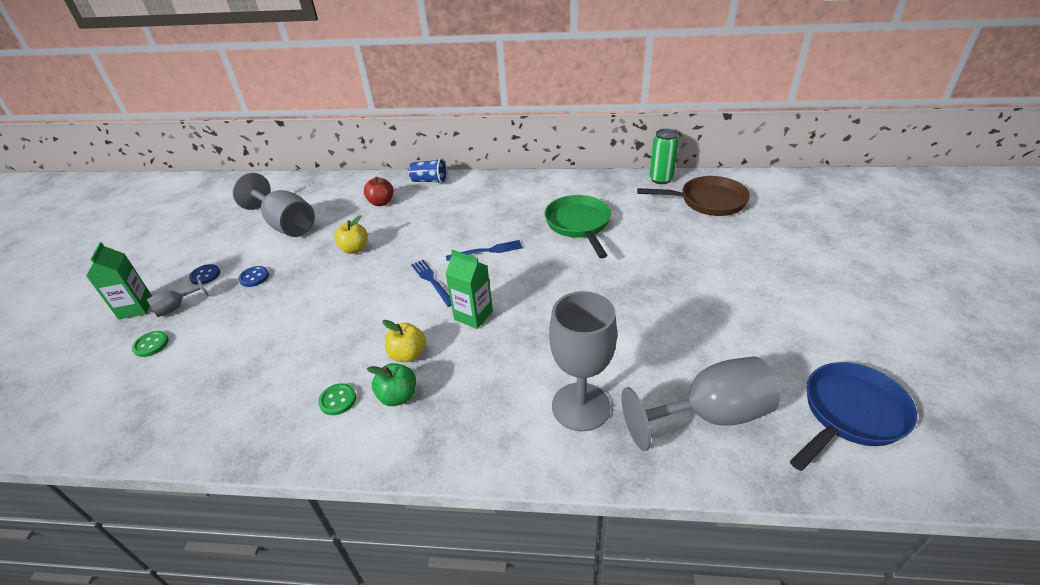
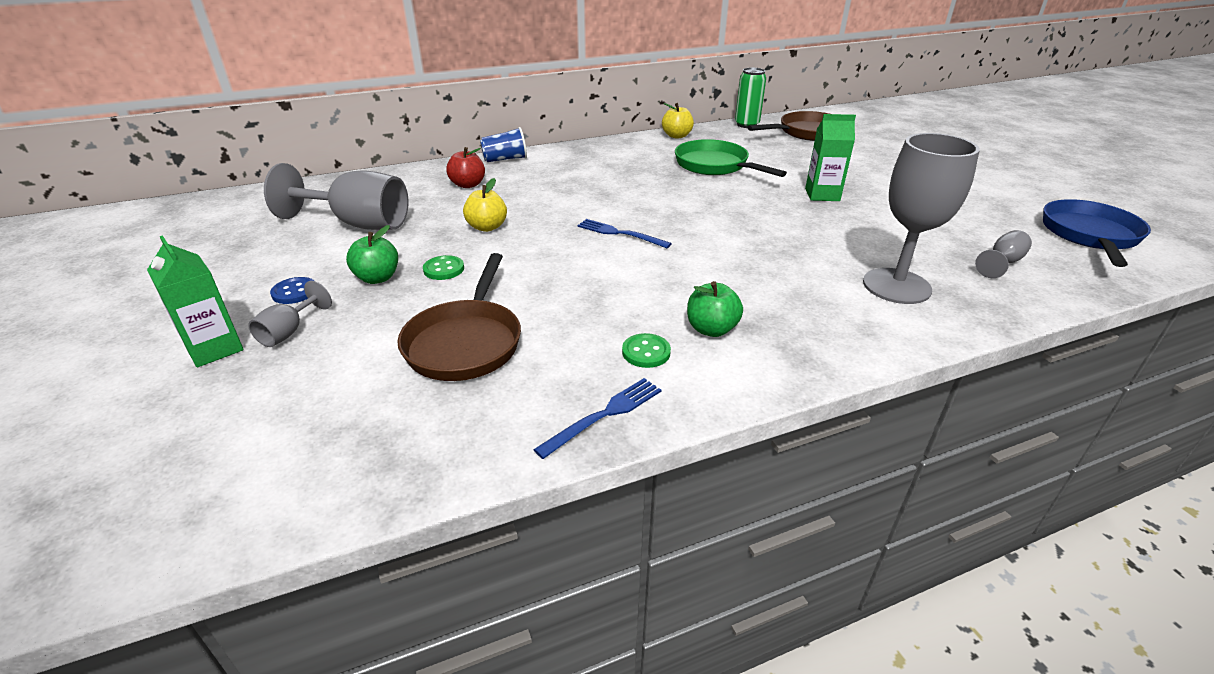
camera: 30 degrees left, 5 degrees down
(151, 345) = (297, 377): green button -> green button (444, 269)
(250, 350) = (466, 342): none -> brown pan
(254, 277) = (377, 278): blue button -> green apple
(408, 354) = (675, 295): yellow apple -> yellow apple (677, 136)
(473, 315) = (703, 249): green carton -> green carton (822, 195)
(487, 251) = (649, 200): blue fork -> blue fork (604, 415)
(709, 415) = (1002, 263): grey goblet -> grey goblet, size x0.47

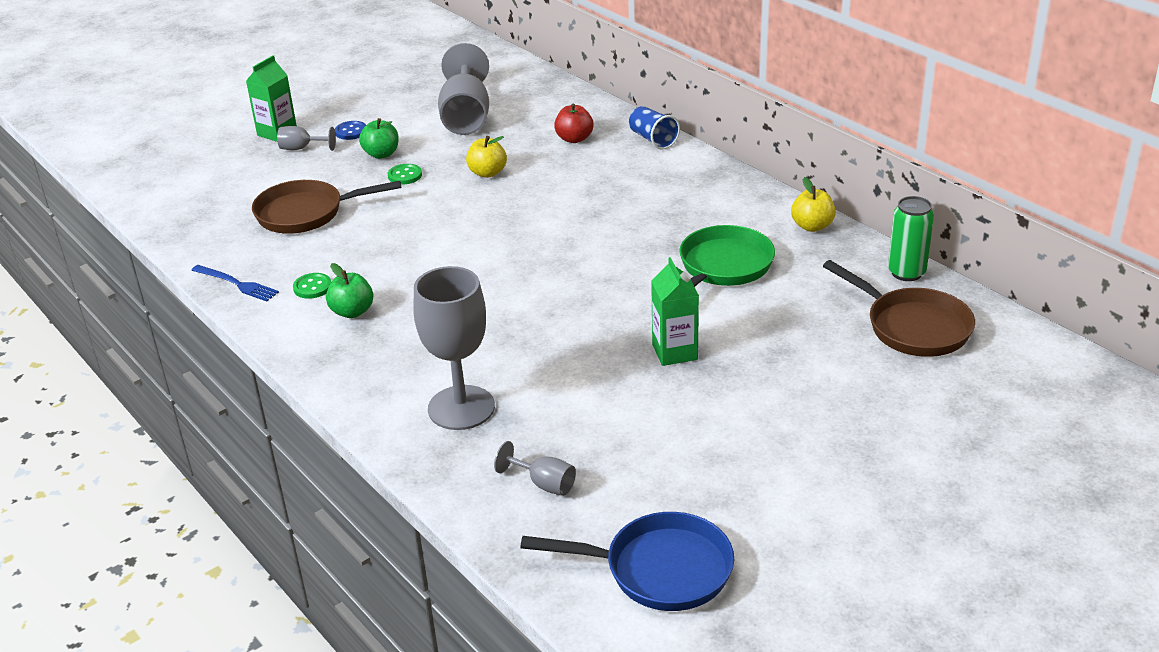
camera: 75 degrees right, 0 degrees up
(620, 233) = (506, 240): blue fork -> none

